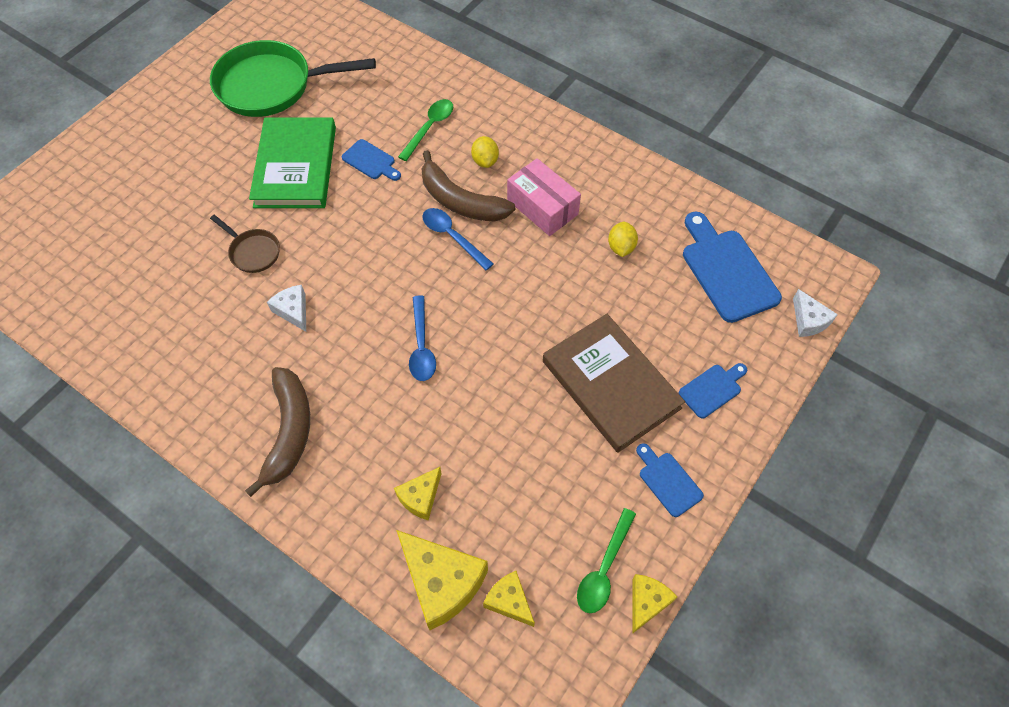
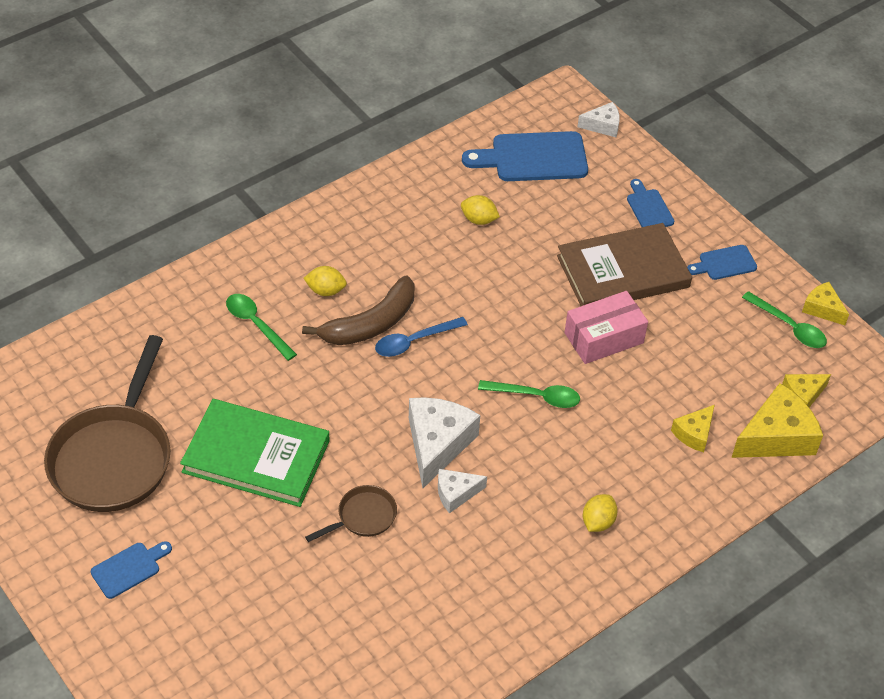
camera: 75 degrees left, 10 degrees down
(271, 86) = (113, 457): green pan -> brown pan
(289, 432) = (598, 522): brown banana -> yellow lemon
(343, 283) = (437, 444): none -> white cheese
(371, 161) = (280, 386): blue cutting board -> blue cutting board (129, 568)
(420, 497) = (694, 433): yellow cheese -> yellow cheese turned 75 degrees clockwise
(421, 346) = (536, 396): blue spoon -> green spoon
(542, 207) = (406, 262): pink box -> pink box (604, 338)

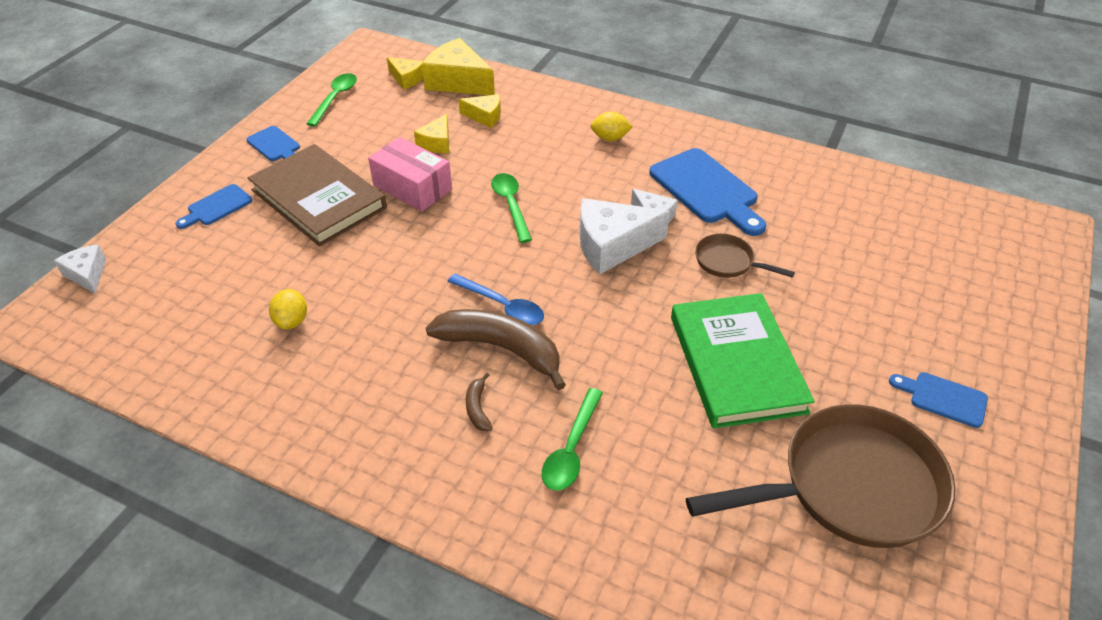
camera: 115 degrees left, 5 degrees down
(325, 290) = (477, 408): yellow lemon -> brown banana
(533, 158) = (164, 312): blue cutting board -> blue cutting board (707, 190)
(822, 309) = (304, 88): yellow cheese -> yellow cheese (437, 143)

